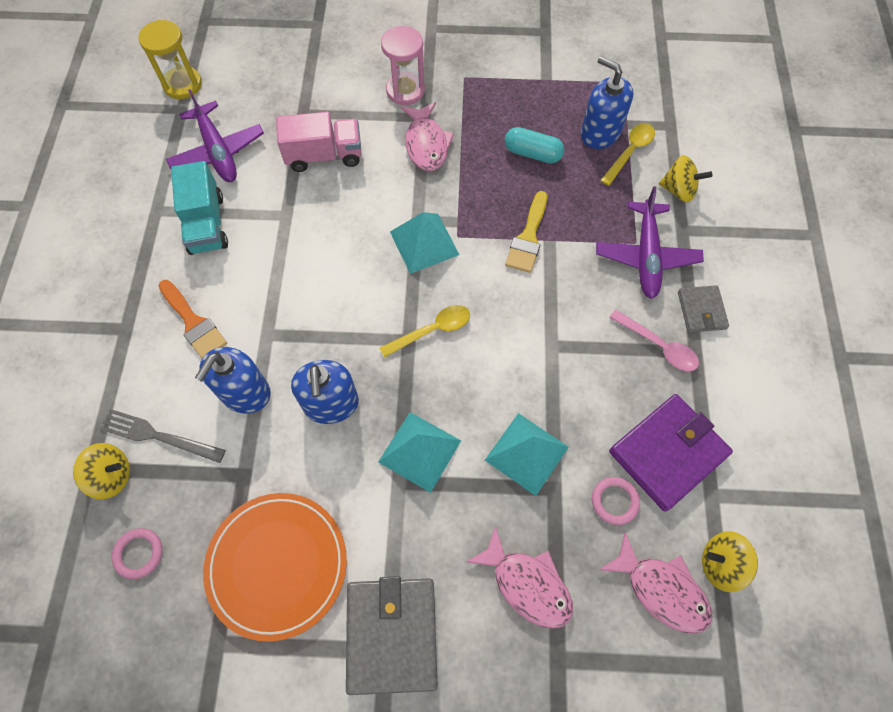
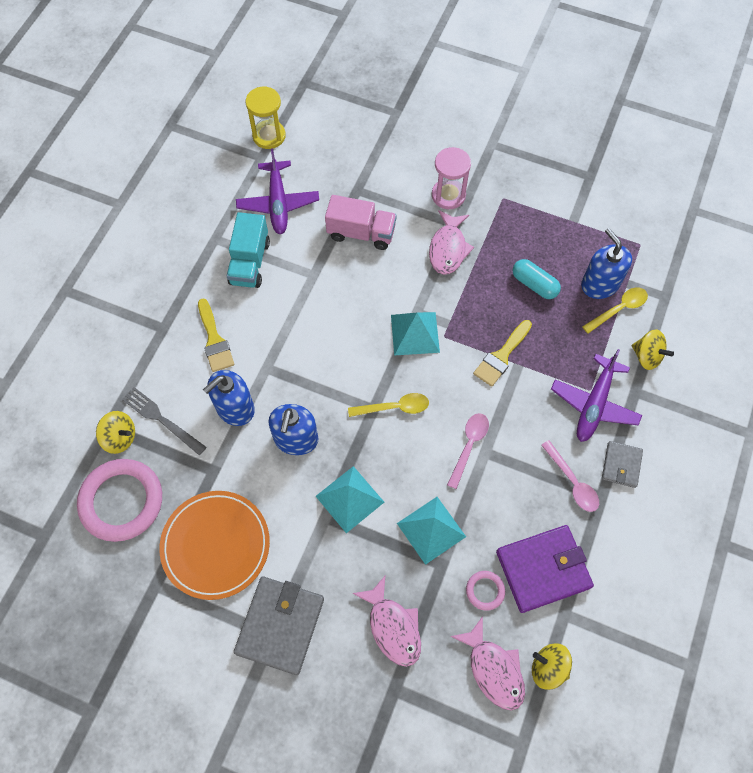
camera: 20 degrees right, 0 degrees up
(139, 554) = (122, 501): pink ring -> pink ring, size x2.24
(193, 323) = (214, 340): orange brush -> yellow brush
(531, 344) = (469, 446): none -> pink spoon

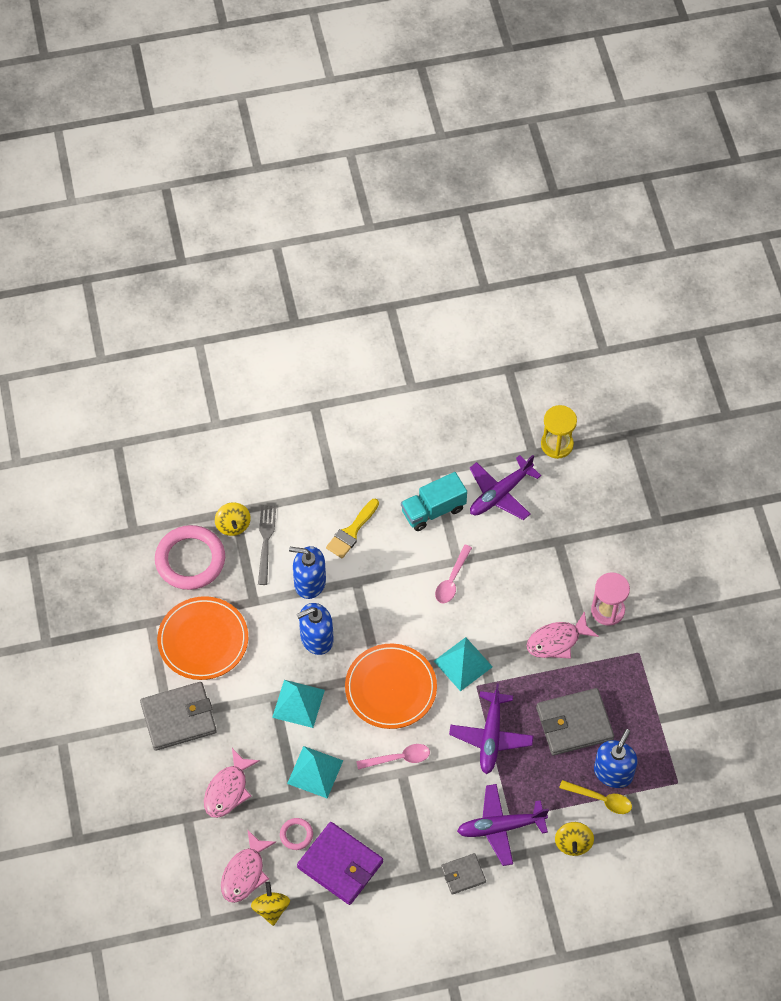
camera: 55 degrees right, 5 degrees down
(361, 233) = (521, 570): pink truck -> none
(394, 407) = (390, 688): yellow spoon -> orange plate
(501, 356) = (491, 737): yellow brush -> purple plane
(534, 284) = (574, 723): turquoise capsule -> grey wallet
(572, 482) = (423, 847): pink spoon -> pink spoon (452, 580)

